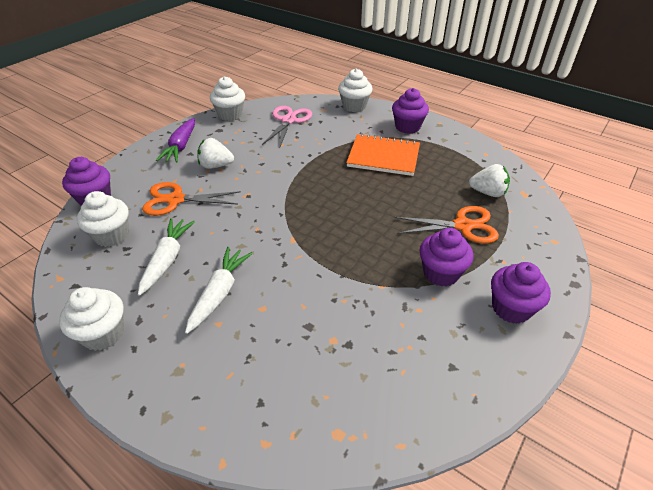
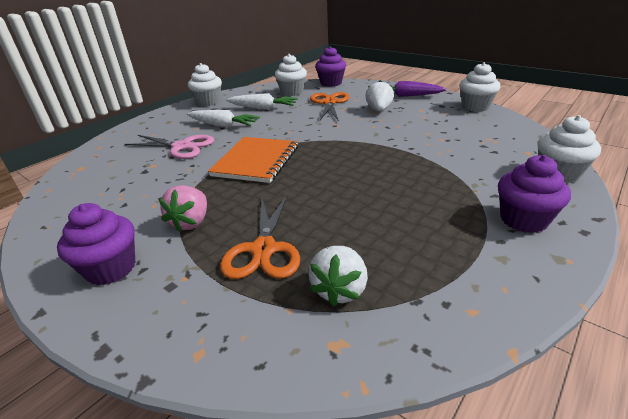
camera: 95 degrees right, 10 degrees down
(288, 120) = (482, 133): pink scissors -> pink scissors (182, 147)
(383, 157) = (421, 194): orange notebook -> orange notebook (256, 161)
(441, 273) = (191, 222): purple cupcake -> pink strawberry

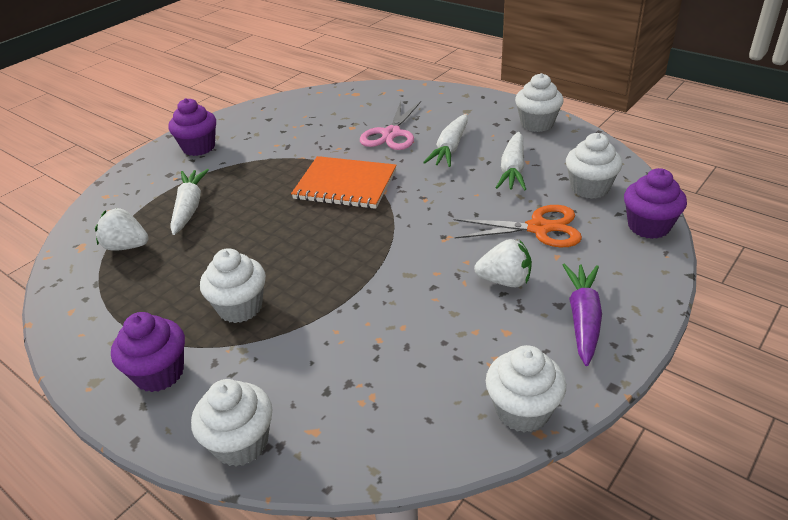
camera: 90 degrees right, 5 degrees up
(191, 222) = (242, 167): pink strawberry -> none
(264, 249) = (189, 207): orange scissors -> white carrot
(428, 192) = (240, 307): none -> white cupcake

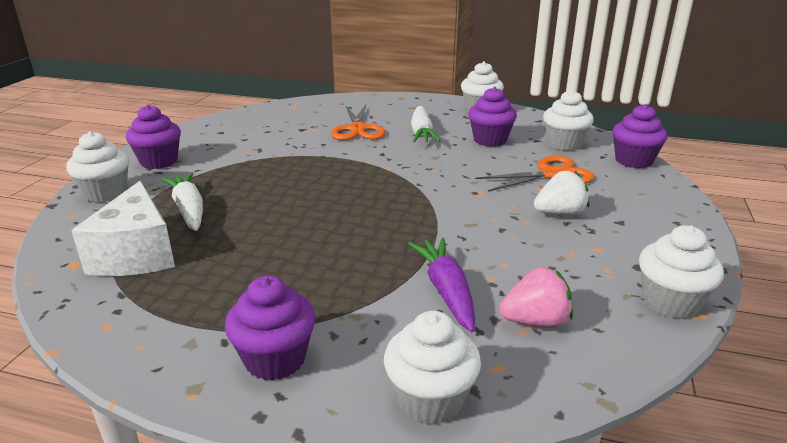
camera: 25 degrees left, 10 degrees down
(126, 246) = (136, 254): white strawberry -> white cheese
(240, 307) = (321, 281): white cupcake -> white cupcake (105, 193)
(345, 185) = (346, 169): orange notebook -> none
(380, 396) = (535, 322): none -> pink strawberry
(391, 134) = (357, 129): pink scissors -> orange scissors
(512, 169) = (490, 140): white carrot -> purple cupcake
(583, 318) = (649, 227): purple carrot -> purple carrot (446, 291)

